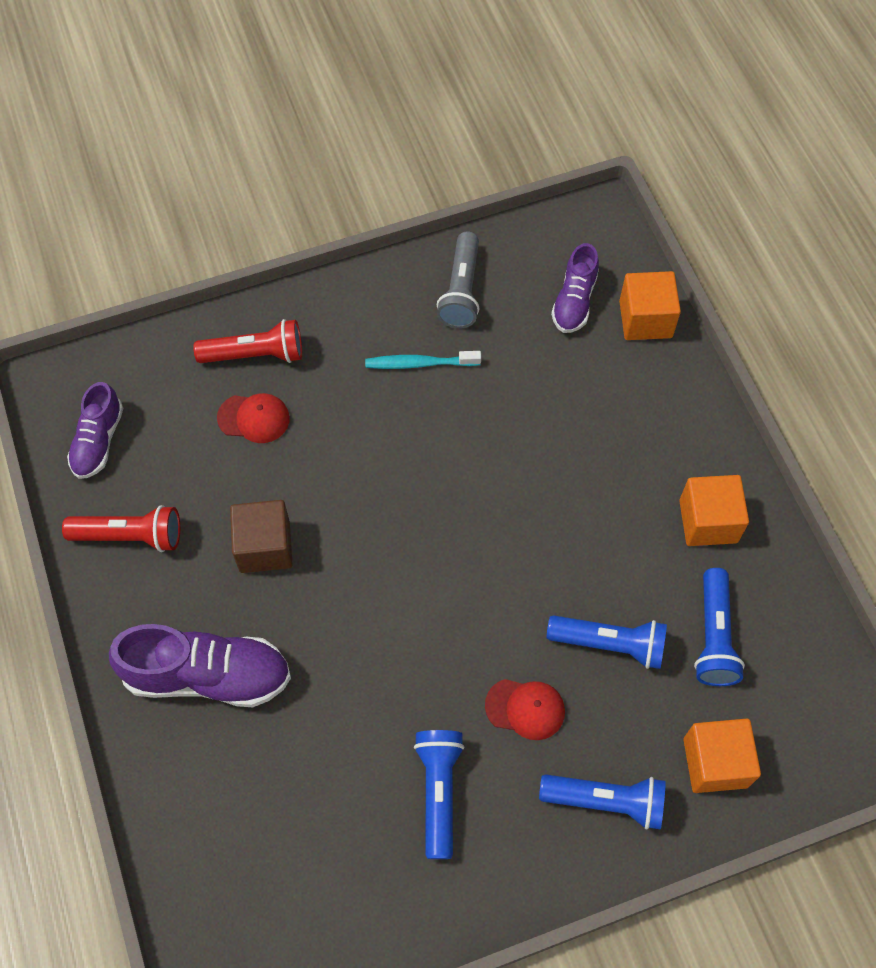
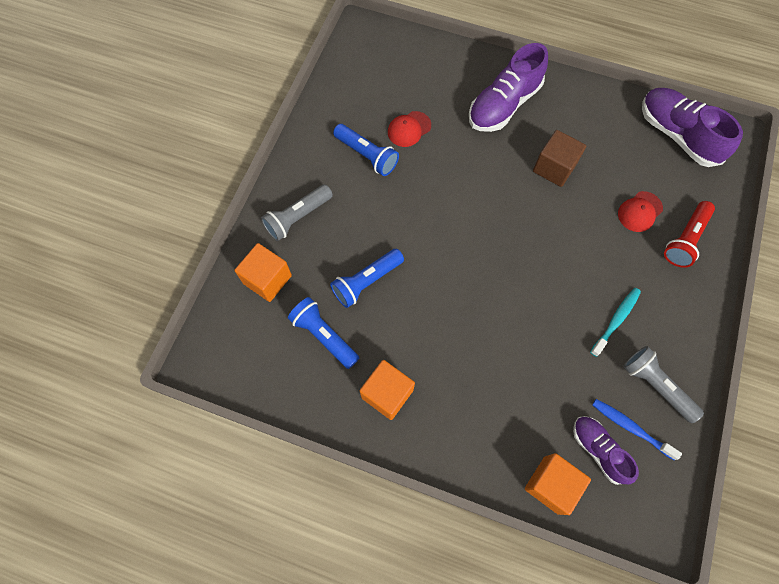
camera: 130 degrees right, 5 degrees up
(98, 441) = (677, 135): purple shoe -> purple shoe, size x1.65
(130, 536) = (606, 117): red flashlight -> none
(525, 288) = (630, 427): none -> blue toothbrush
(525, 708) = (370, 218): red cap -> red cap (409, 129)
(605, 801) = (298, 217): blue flashlight -> grey flashlight

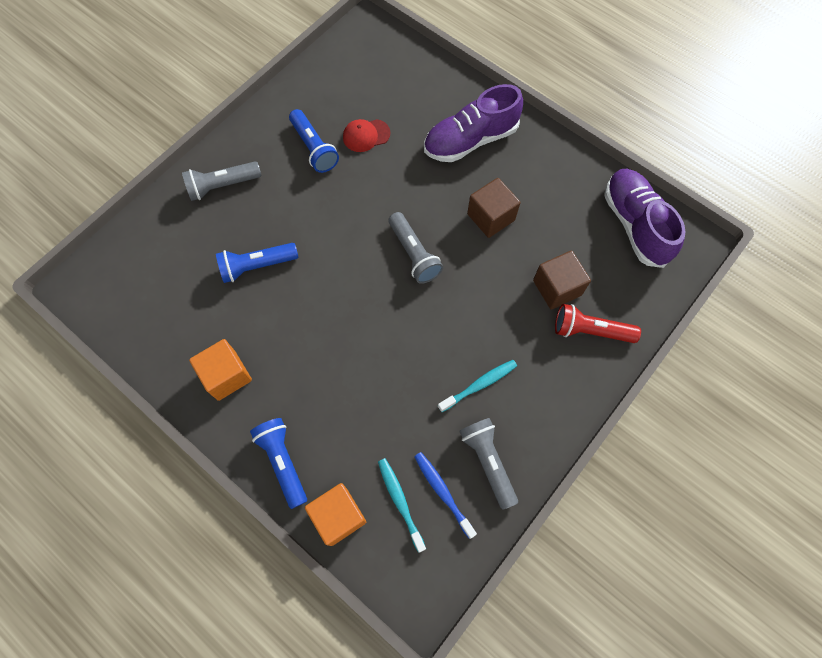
camera: 20 degrees right, 0 degrees up
(267, 279) = (168, 233): orange cube -> none
(324, 336) = (195, 302): blue flashlight -> blue flashlight (283, 462)
(503, 223) = (414, 254): none -> grey flashlight
(598, 450) = (400, 501): purple shoe -> turquoise toothbrush
(639, 211) = (557, 288): red cap -> brown cube
(685, 239) = (590, 330): red flashlight -> red flashlight turned 45 degrees clockwise

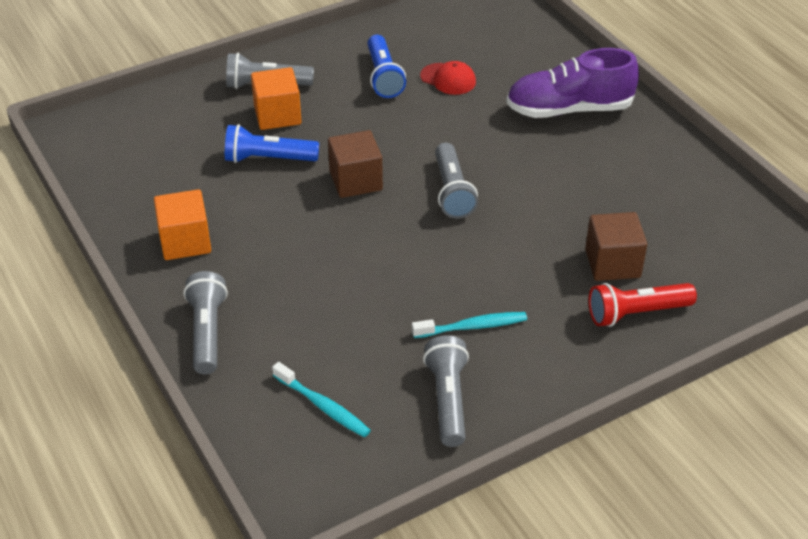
camera: 20 degrees right, 25 degrees down
(283, 462) = (207, 332): blue flashlight -> grey flashlight
(338, 516) = (244, 398): orange cube -> orange cube (277, 115)
(366, 135) = (448, 79): red cap -> red cap turned 150 degrees counterclockwise
(400, 501) = (323, 406): turquoise toothbrush -> turquoise toothbrush turned 135 degrees clockwise
(442, 492) = (378, 412): blue toothbrush -> none
(491, 217) = (561, 181): brown cube -> brown cube (355, 181)
(590, 330) = (636, 313): red flashlight -> red flashlight turned 45 degrees counterclockwise
(635, 225) = (740, 230): purple shoe -> none

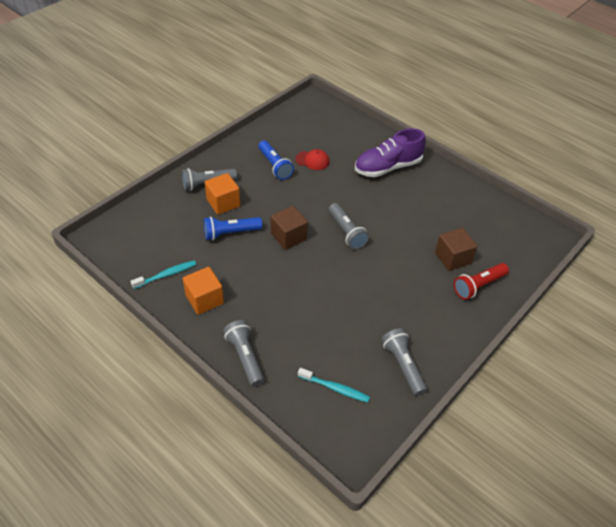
camera: 20 degrees left, 5 degrees up
(472, 327) = (396, 315): turquoise toothbrush -> turquoise toothbrush (166, 275)

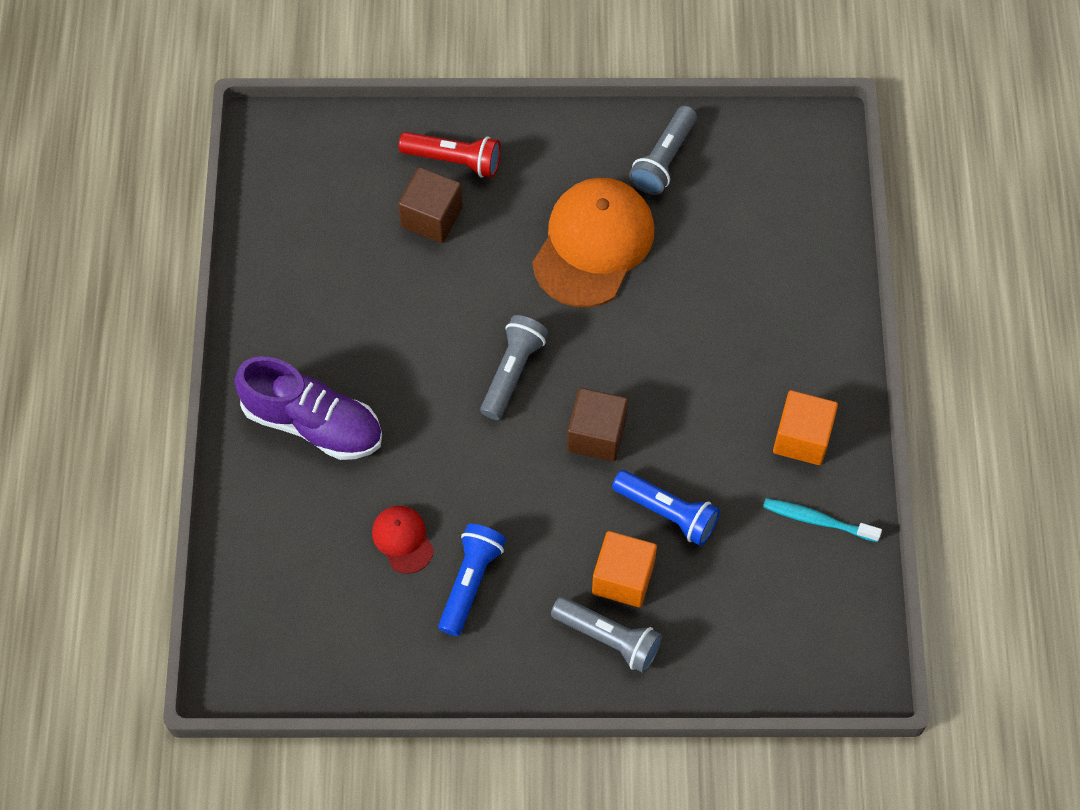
camera: 130 degrees left, 15 degrees up
(245, 357) = (827, 320): grey flashlight -> none
(335, 388) = (765, 202): turquoise toothbrush -> none
(381, 302) = (593, 244): none -> orange cap

